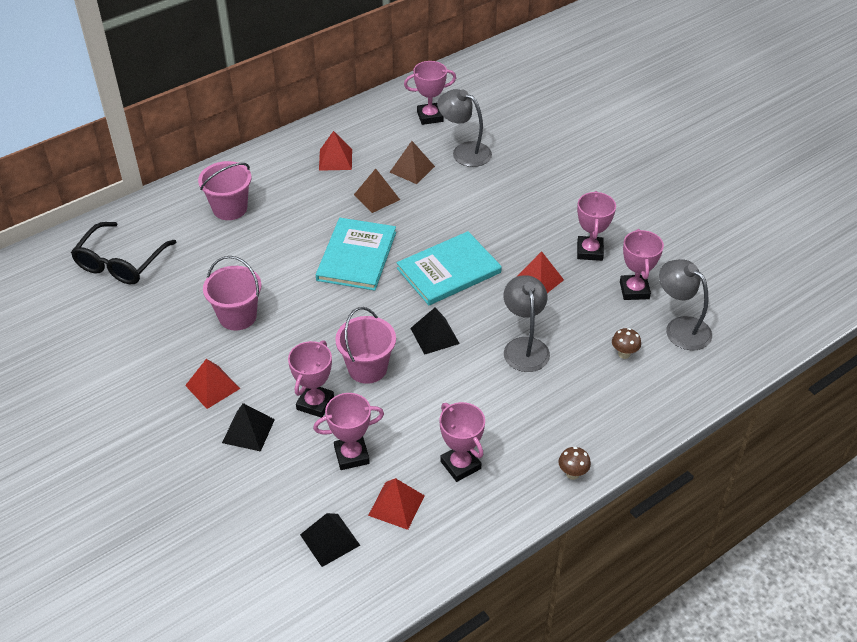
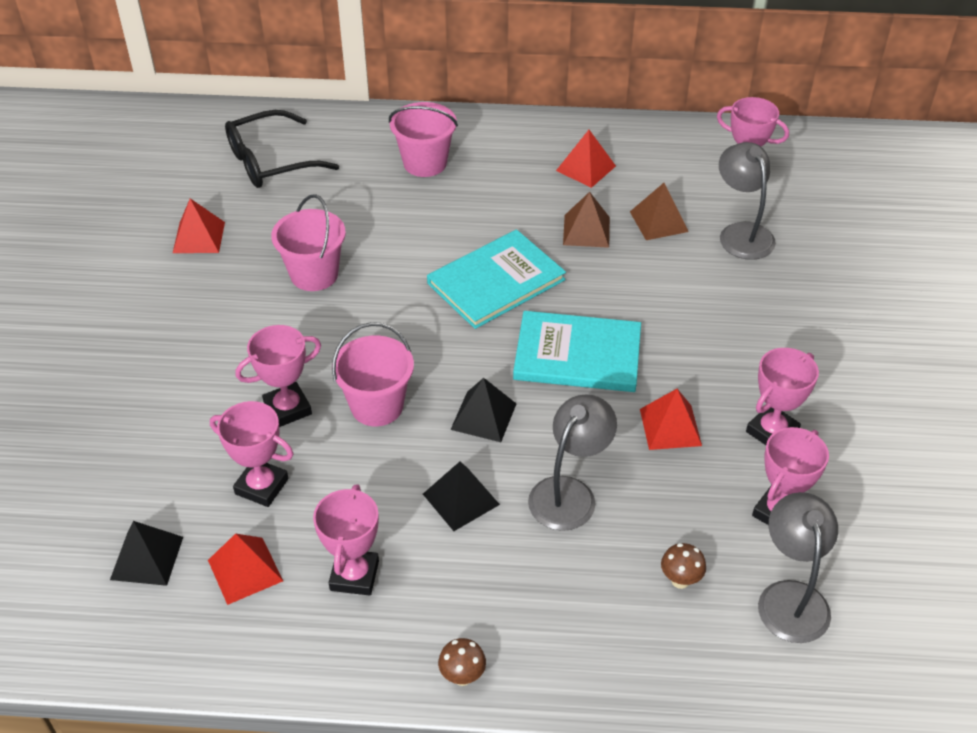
camera: 40 degrees right, 0 degrees up
(212, 387) = (216, 330): red pyramid -> red pyramid (199, 237)
(248, 431) = (198, 394): black pyramid -> black pyramid (461, 499)

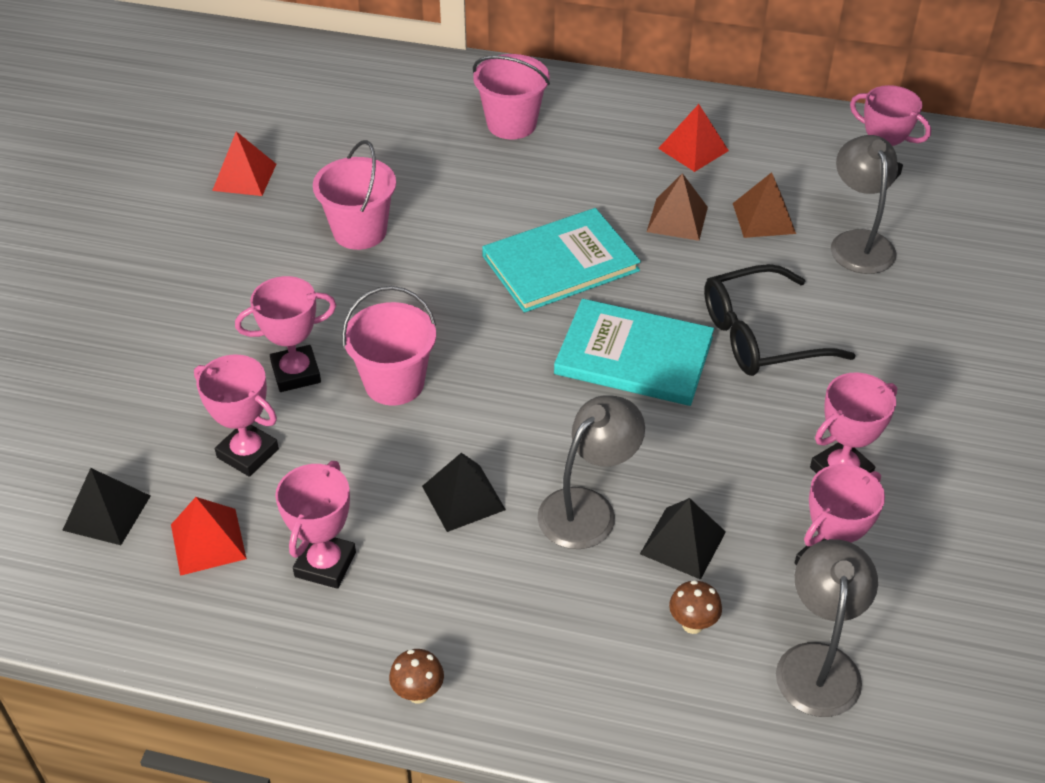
camera: 10 degrees right, 0 degrees up
(270, 161) = (341, 104): black glasses -> black glasses (760, 336)
(483, 416) = (510, 410): black pyramid -> black pyramid (682, 543)
(670, 427) = (722, 450): red pyramid -> none

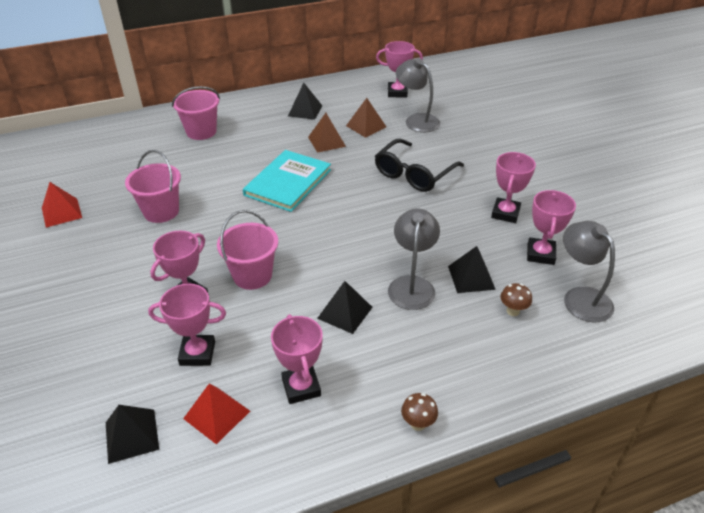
camera: 35 degrees left, 5 degrees down
(634, 356) = (365, 207): turquoise book -> none
(693, 149) = (305, 110): red pyramid -> black pyramid

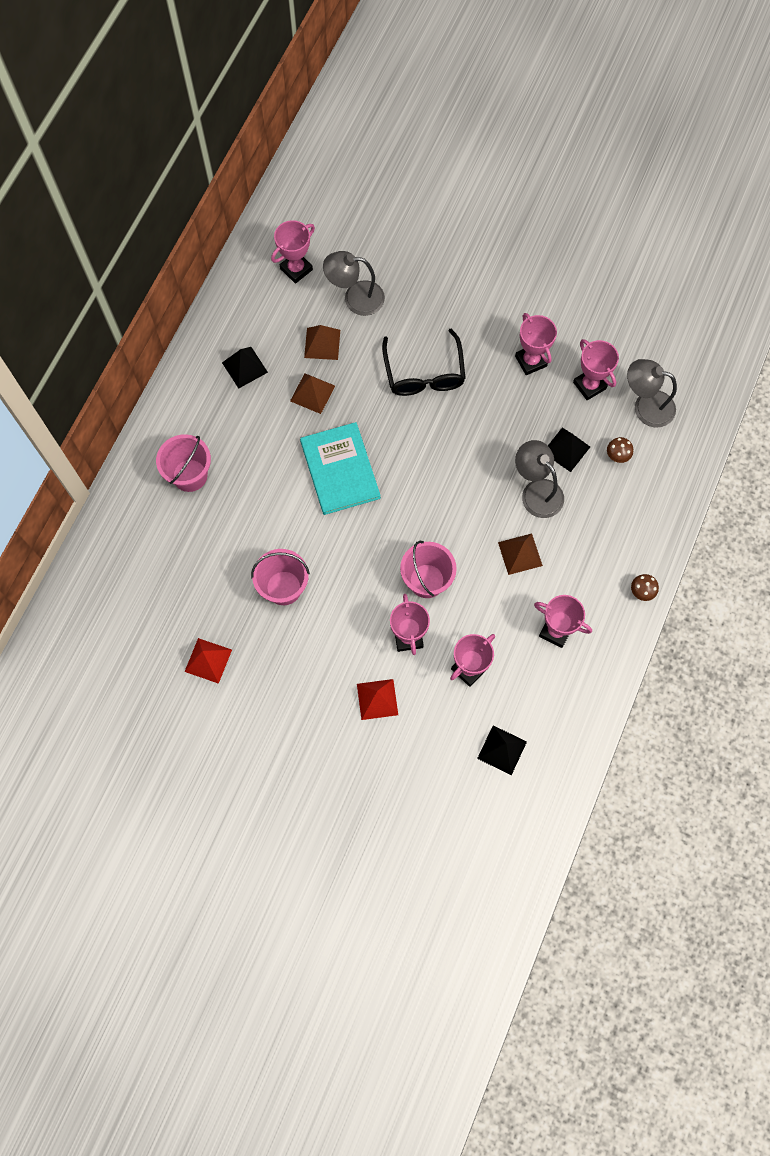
camera: 45 degrees left, 30 degrees up
(217, 414) = (531, 693): red pyramid -> red pyramid (377, 699)
(345, 312) = (520, 554): black pyramid -> brown pyramid

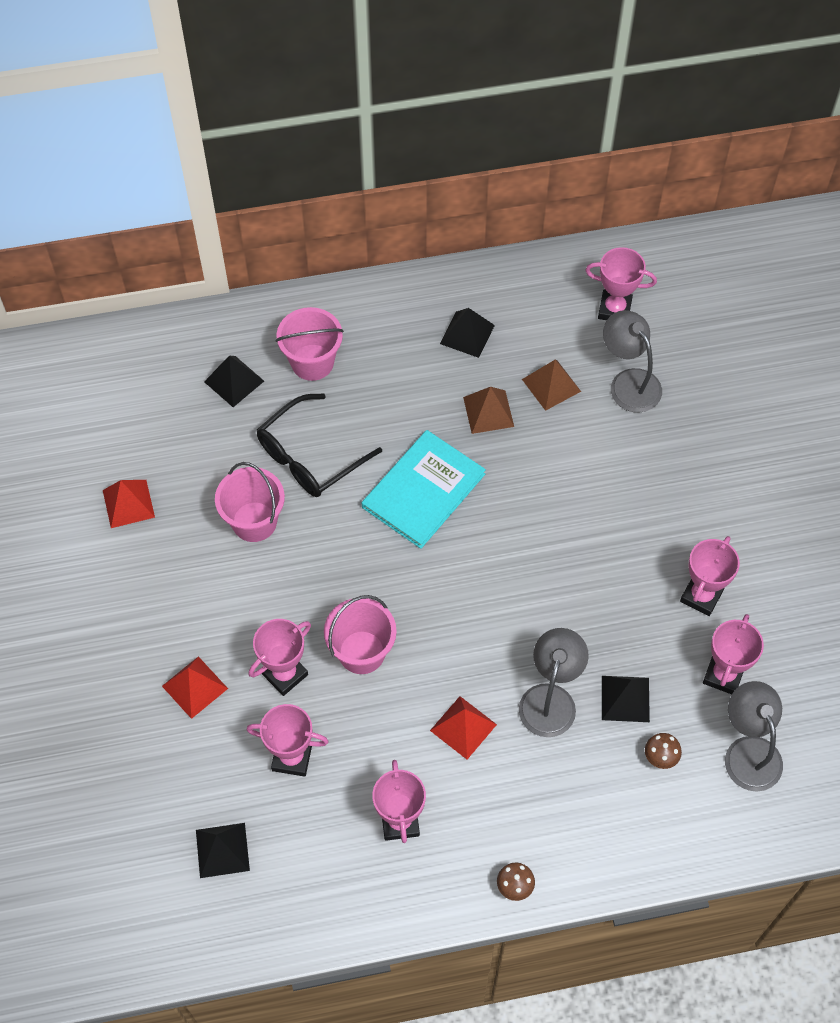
camera: 55 degrees right, 10 degrees down
(165, 534) = (234, 381): none -> black pyramid
(424, 373) = (598, 500): black glasses -> black glasses (310, 456)
(520, 554) = (463, 727): brown pyramid -> red pyramid

